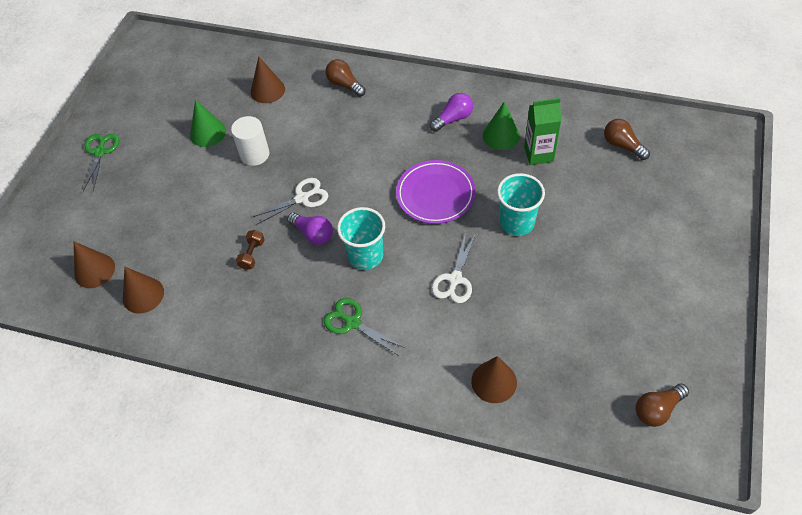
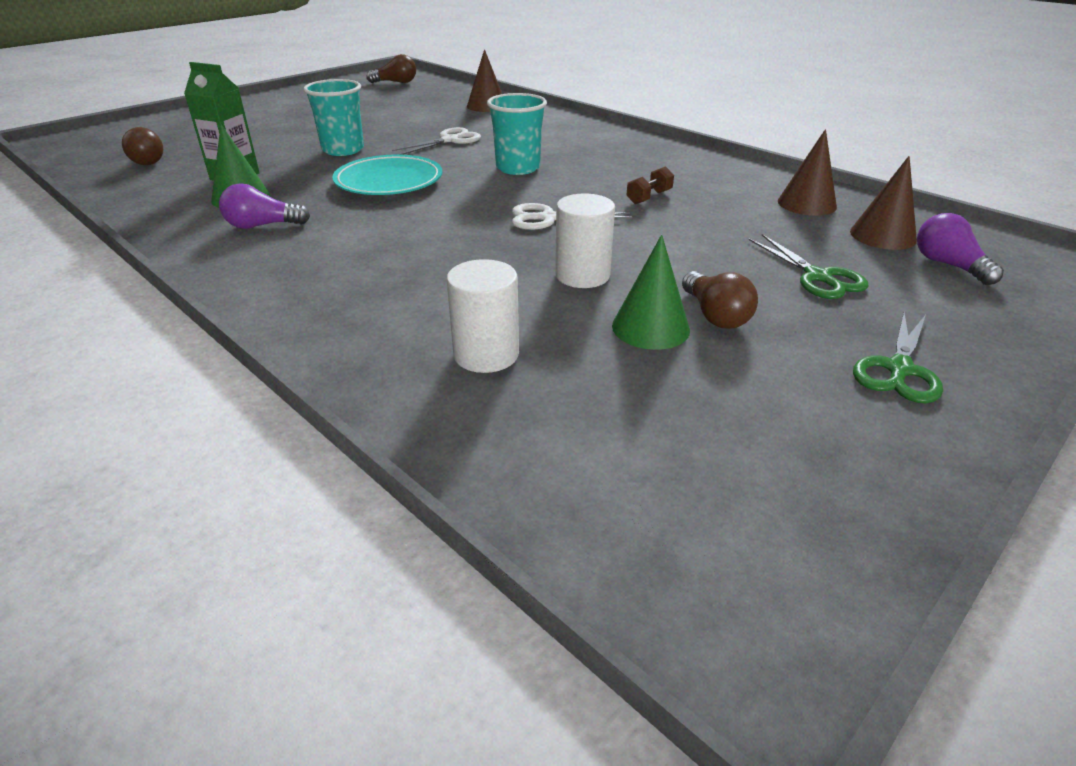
camera: 155 degrees left, 20 degrees down
(267, 90) = (486, 354): brown cone -> white cylinder
(313, 234) = (561, 192): purple light bulb -> purple light bulb (948, 265)
(344, 84) = (342, 312): brown light bulb -> brown light bulb (715, 315)
(352, 322) = (572, 144): green scissors -> green scissors (818, 277)
(435, 194) = (389, 181): purple plate -> turquoise plate

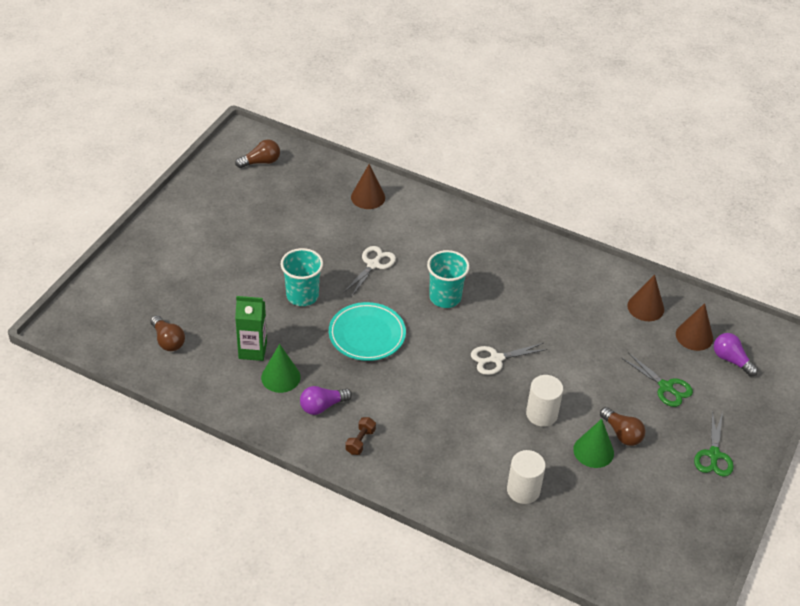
camera: 20 degrees left, 10 degrees up
(649, 197) = (547, 319): brown dumbbell -> brown dumbbell (360, 441)

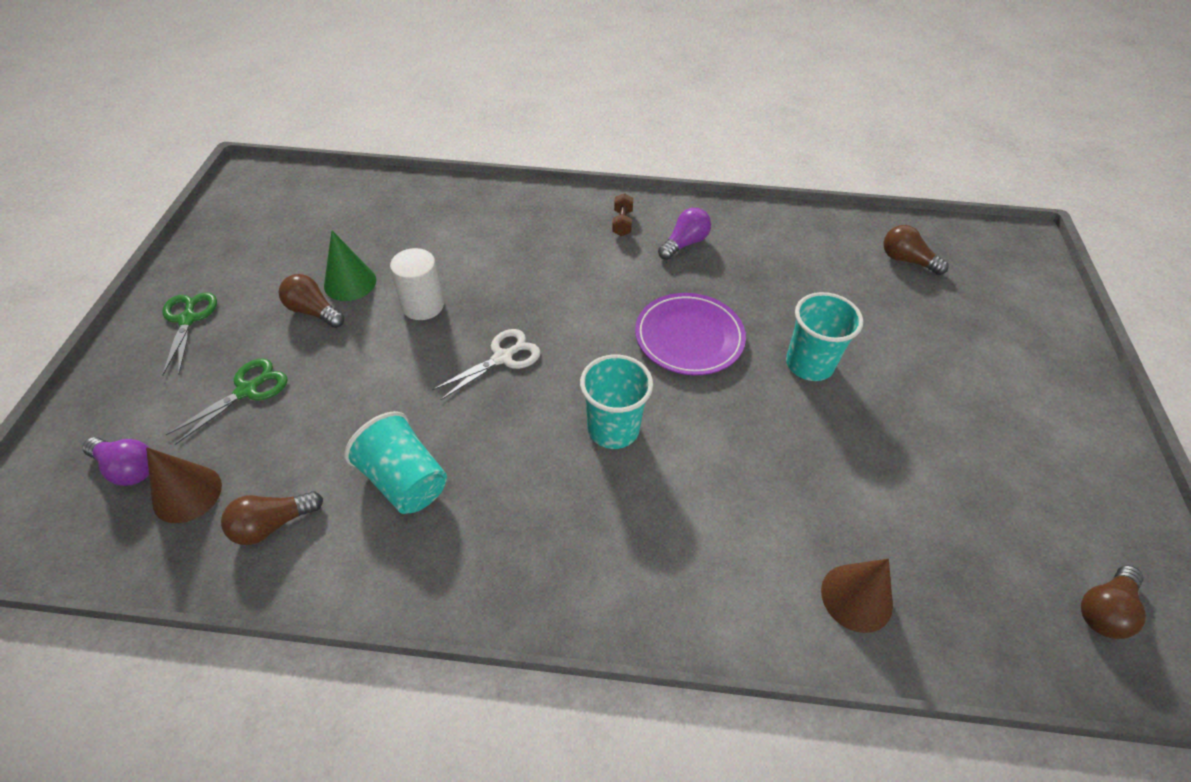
camera: 160 degrees right, 5 degrees up
(252, 350) = (807, 277): green carton -> none
(280, 377) = (752, 259): green cone -> none
(367, 335) = (689, 337): turquoise plate -> purple plate
(373, 265) = (750, 449): white scissors -> none
(523, 490) = (427, 225): white cylinder -> none
(572, 307) = (404, 481): none -> turquoise cup
(645, 307) = (273, 524): brown cone -> brown light bulb
(665, 387) = (247, 390): green scissors -> green scissors turned 105 degrees clockwise

